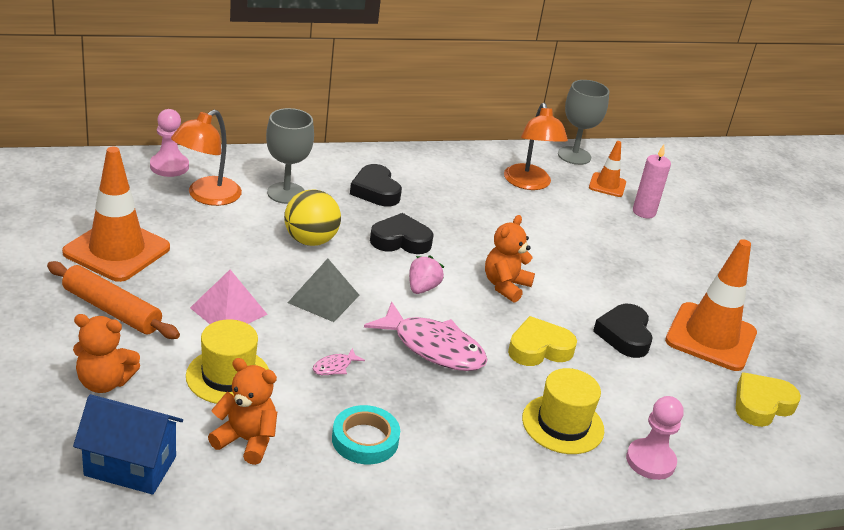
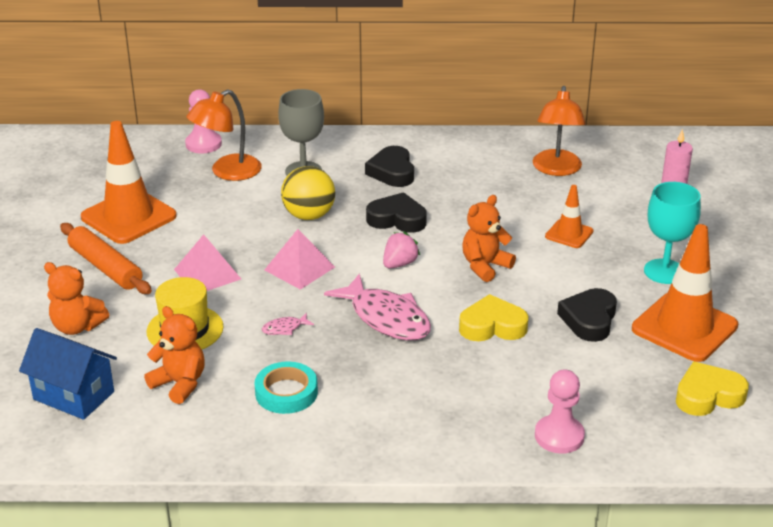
camera: 20 degrees right, 0 degrees up
(323, 298) = (299, 268): grey pyramid -> pink pyramid
(562, 424) = (484, 396): yellow hat -> none
(574, 156) = (620, 143): grey goblet -> none
(607, 185) = (643, 173): orange traffic cone -> orange traffic cone (569, 234)
(669, 282) = (664, 271): none -> turquoise goblet

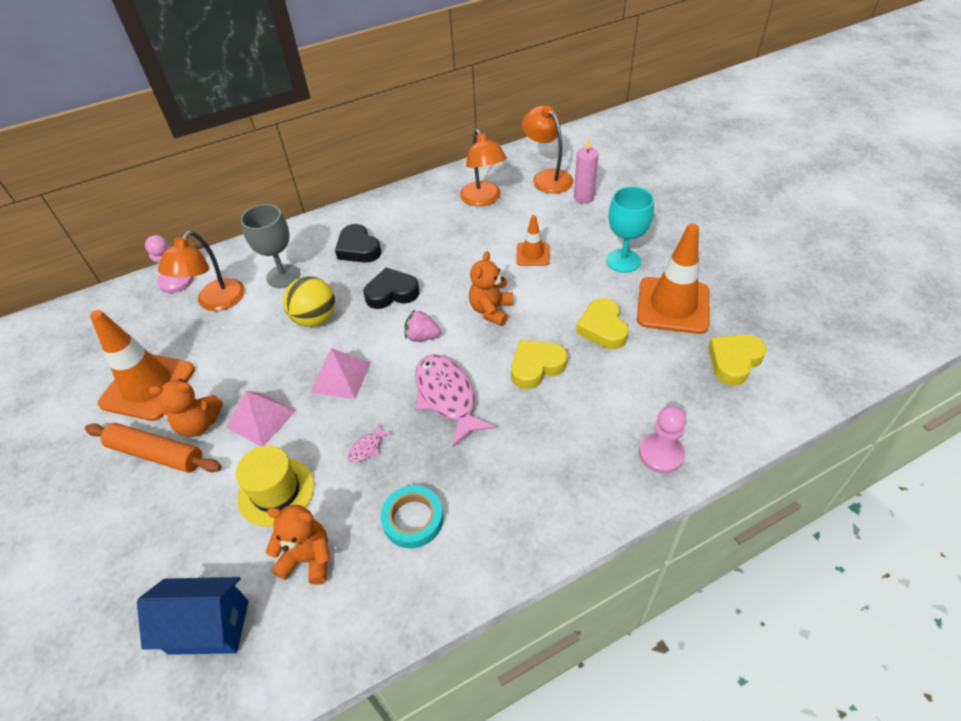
camera: 25 degrees left, 15 degrees up
(77, 327) = (166, 538): orange teddy bear -> orange teddy bear (199, 424)
(386, 318) = (447, 397): pink fish -> pink fish turned 135 degrees counterclockwise
(399, 264) = (422, 336): pink strawberry -> pink strawberry turned 90 degrees counterclockwise
(589, 319) = (602, 328): black heart -> yellow heart
(646, 170) = (547, 177): none -> orange lamp

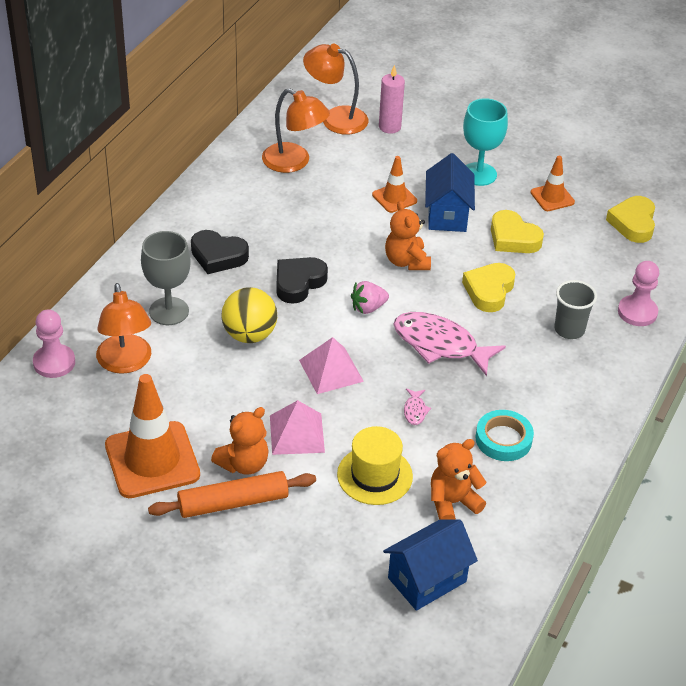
camera: 40 degrees left, 5 degrees down
(563, 284) = (447, 214): none -> blue house
(576, 439) = (569, 330): none -> grey cup
(673, 305) = (552, 197): orange traffic cone -> orange traffic cone, size x0.52

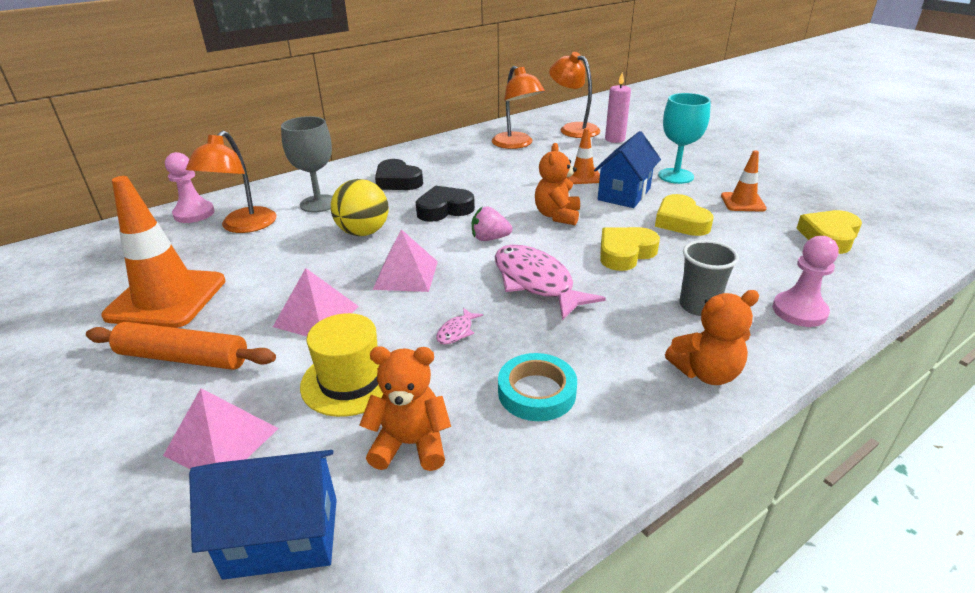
camera: 30 degrees right, 10 degrees down
(243, 464) = (237, 326): orange teddy bear -> orange teddy bear (706, 373)
(332, 546) = (221, 441): none -> pink pyramid

